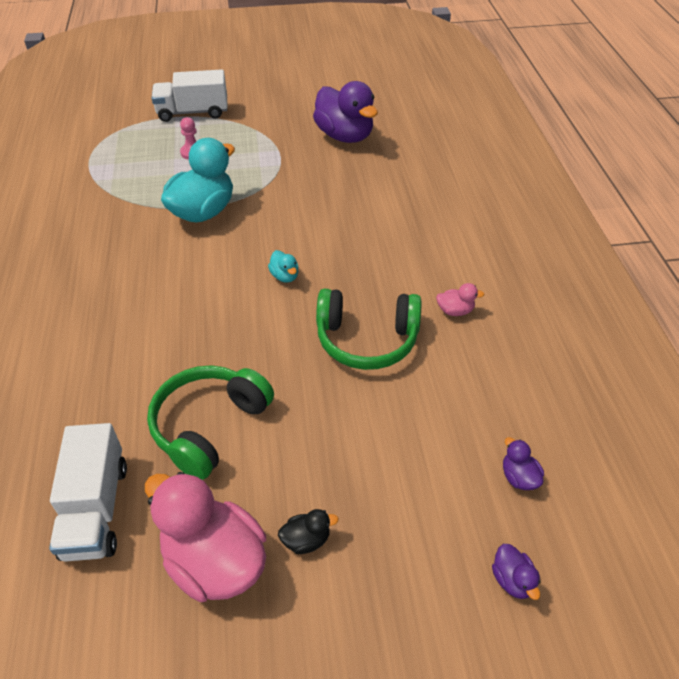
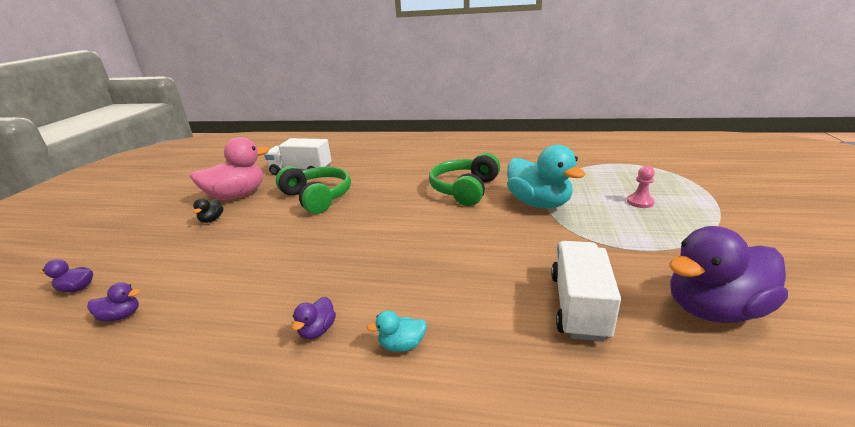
camera: 110 degrees right, 20 degrees down
(193, 112) = (726, 205): white truck -> white truck (579, 306)
(285, 276) = (434, 233): turquoise duck -> turquoise duck (402, 345)
(367, 340) = (330, 264): green headphones -> green headphones (465, 189)
(455, 311) = (317, 330): pink duck -> purple duck

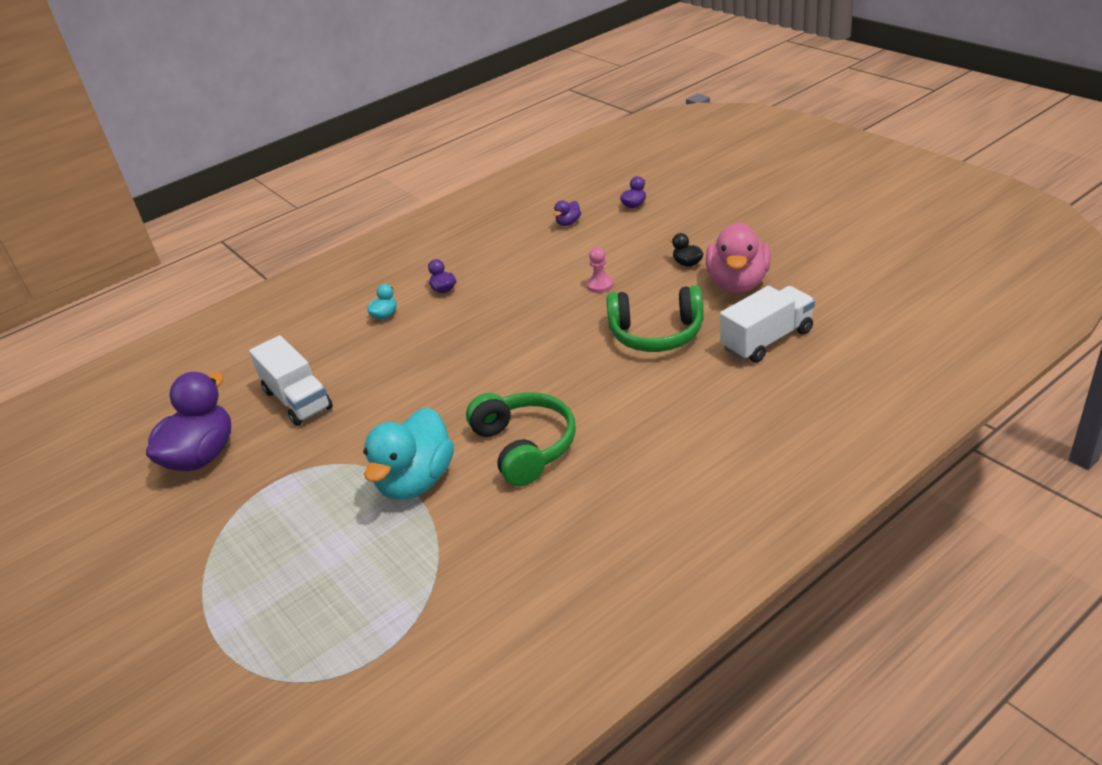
camera: 135 degrees right, 10 degrees up
(538, 203) = (416, 481): turquoise duck -> turquoise duck turned 75 degrees counterclockwise
(640, 202) = (302, 562): pink pawn -> pink pawn (600, 285)

